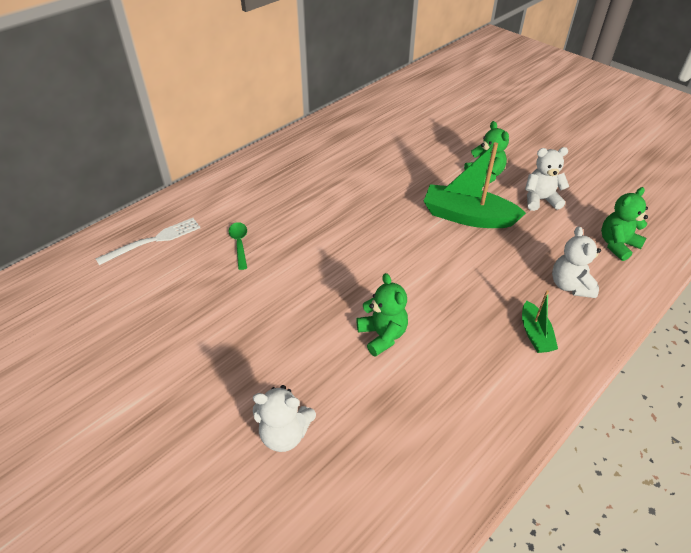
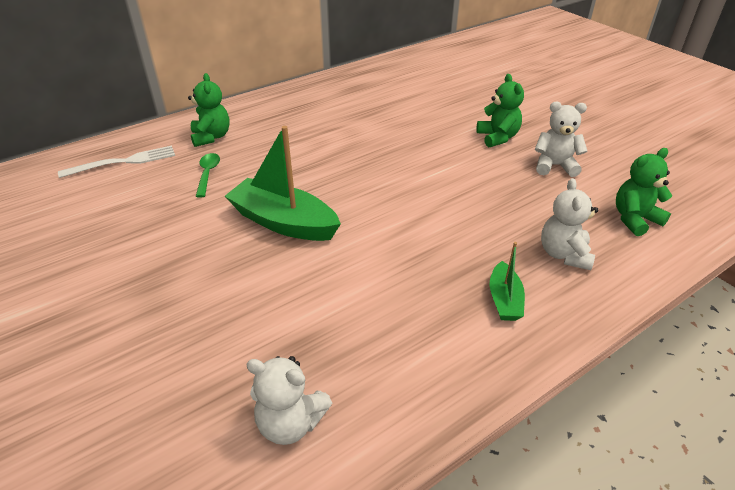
camera: 10 degrees right, 5 degrees down
(284, 434) = (172, 364): white teddy bear -> white teddy bear (290, 423)
(382, 335) = (324, 278): green teddy bear -> green teddy bear (211, 137)
(467, 217) = (464, 174): green boat -> green boat (283, 222)

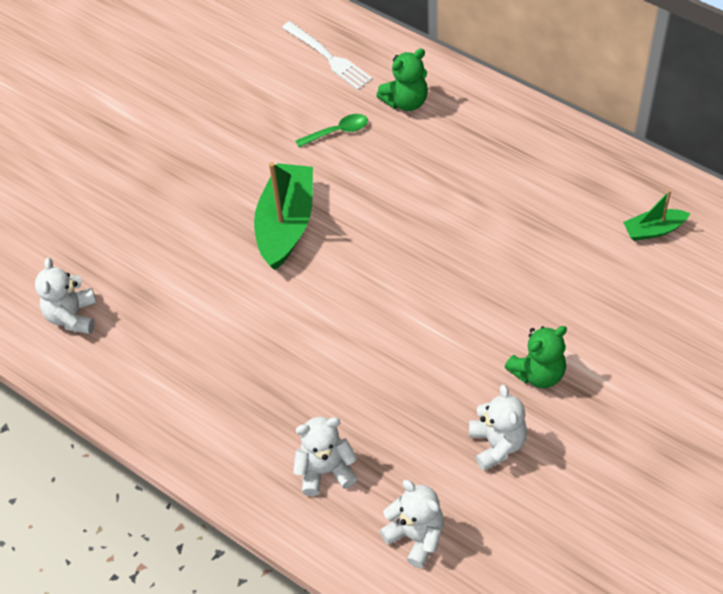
camera: 75 degrees right, 15 degrees up
(504, 300) = (241, 428): green boat -> green boat (653, 230)
(634, 219) = (416, 536): green teddy bear -> white teddy bear

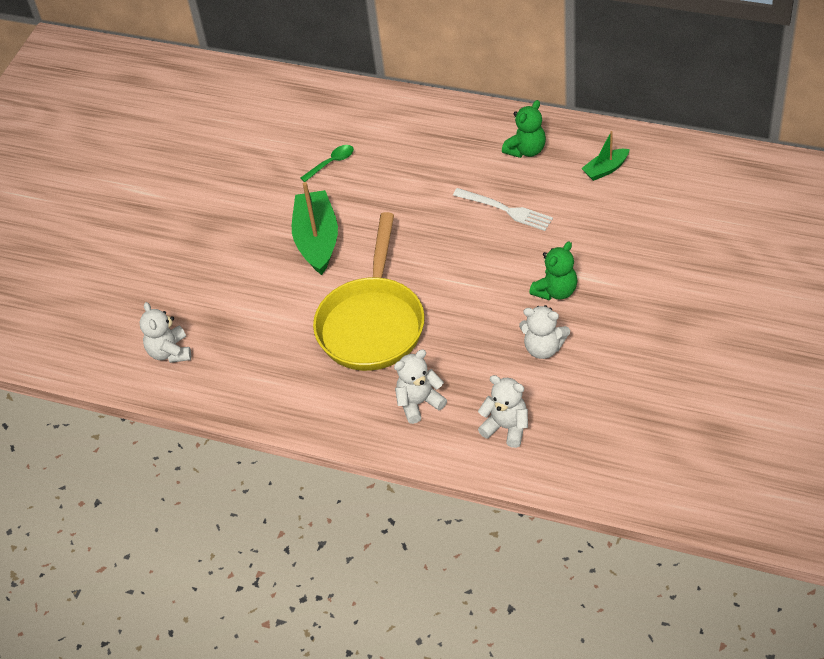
camera: 15 degrees left, 5 degrees down
(309, 349) = (372, 323): none -> yellow pan
(328, 57) = (302, 111): white fork -> white fork (506, 210)
(406, 101) = (377, 127): green teddy bear -> green teddy bear (526, 150)
(497, 444) = (543, 348): white teddy bear -> white teddy bear turned 135 degrees clockwise

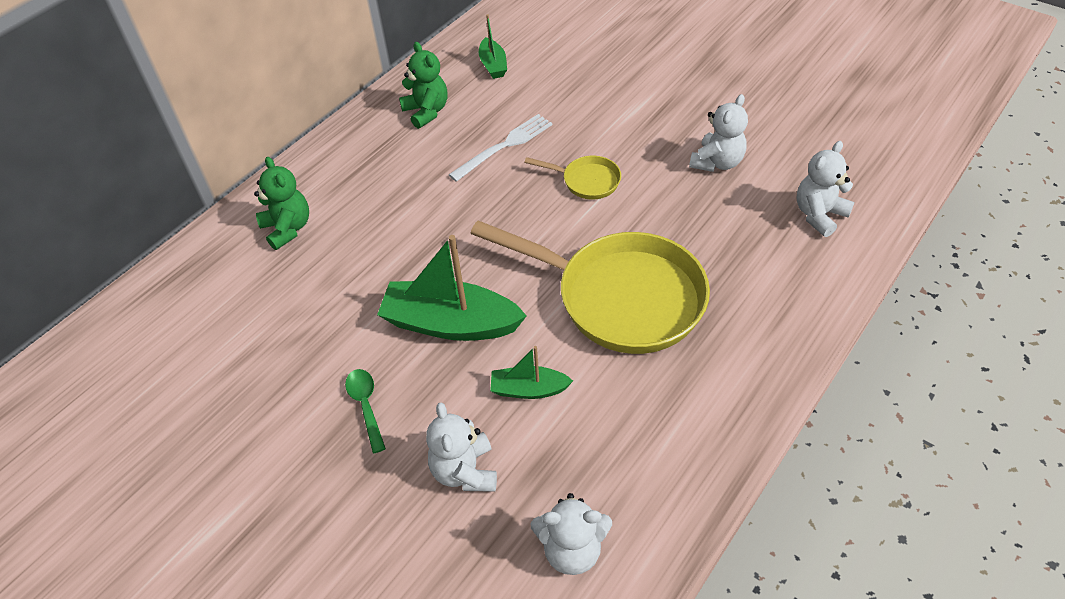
camera: 75 degrees left, 0 degrees up
(276, 297) = (529, 389): none -> green boat
(331, 163) = (325, 280): green spoon -> green spoon (366, 406)
(419, 403) = (761, 280): white teddy bear -> white teddy bear (465, 471)
(486, 271) = (586, 181): none -> yellow pan
(555, 291) = (641, 136): green teddy bear -> green teddy bear (288, 228)

